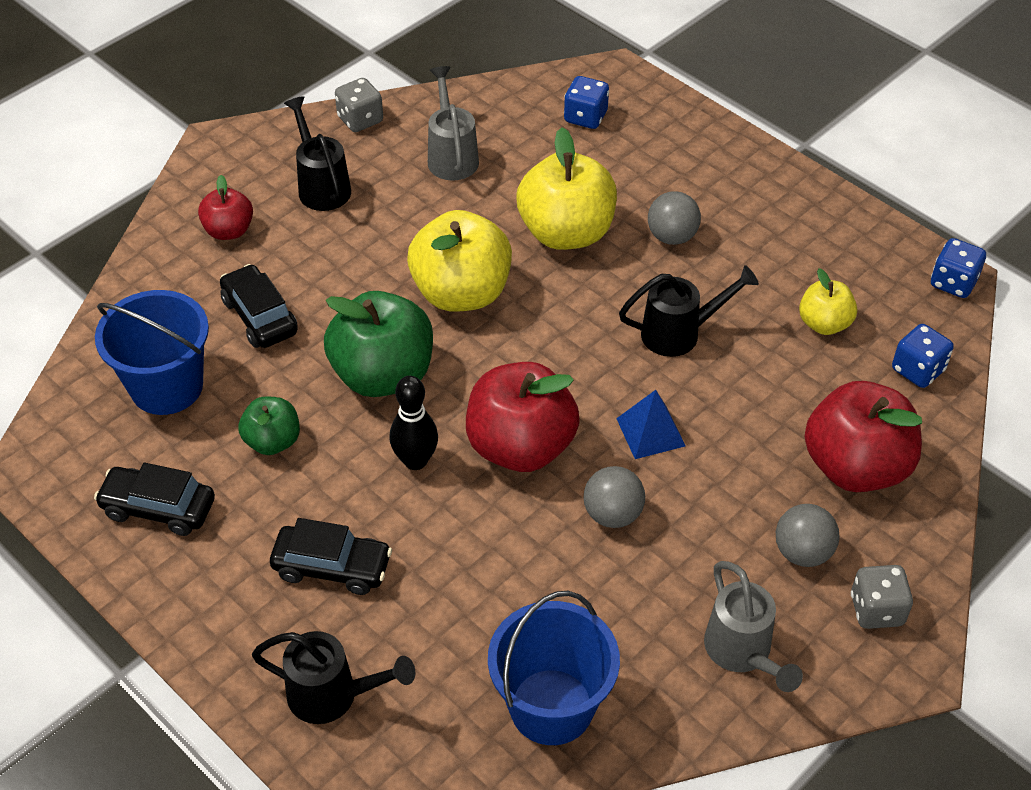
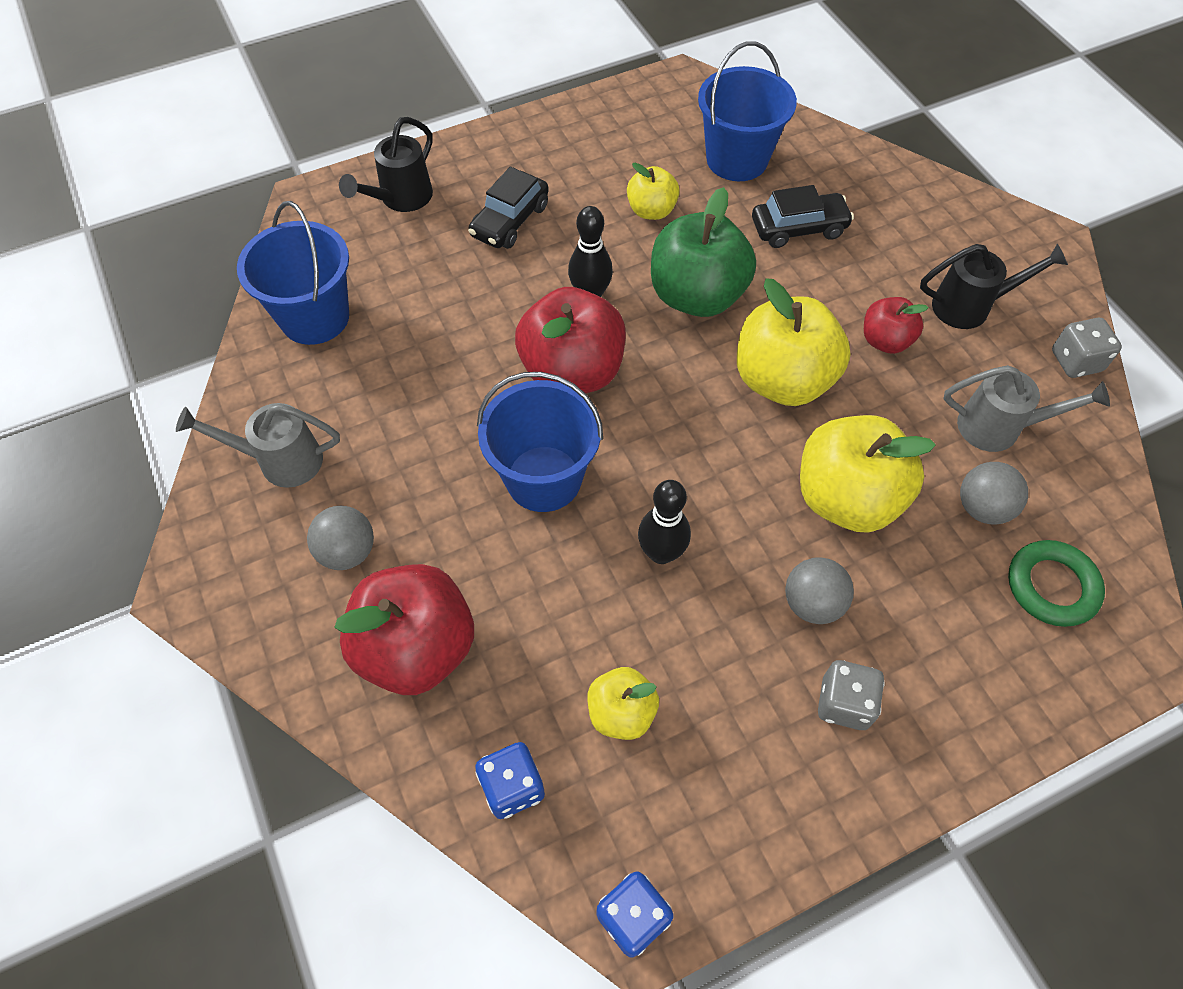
camera: 110 degrees right, 10 degrees up
(158, 508) = (614, 137): black car -> none
(229, 231) = (919, 227): red apple -> red apple (885, 341)
(272, 441) = (651, 211): green apple -> yellow apple
(585, 117) = (1051, 586): blue dice -> green ring
(612, 514) = (466, 416): grey ball -> grey ball (982, 508)
(650, 432) = (543, 478): blue pyramid -> blue bucket
(679, 333) = (661, 553): black watering can -> black bowling pin
(876, 610) = (256, 587): grey dice -> grey dice (844, 703)

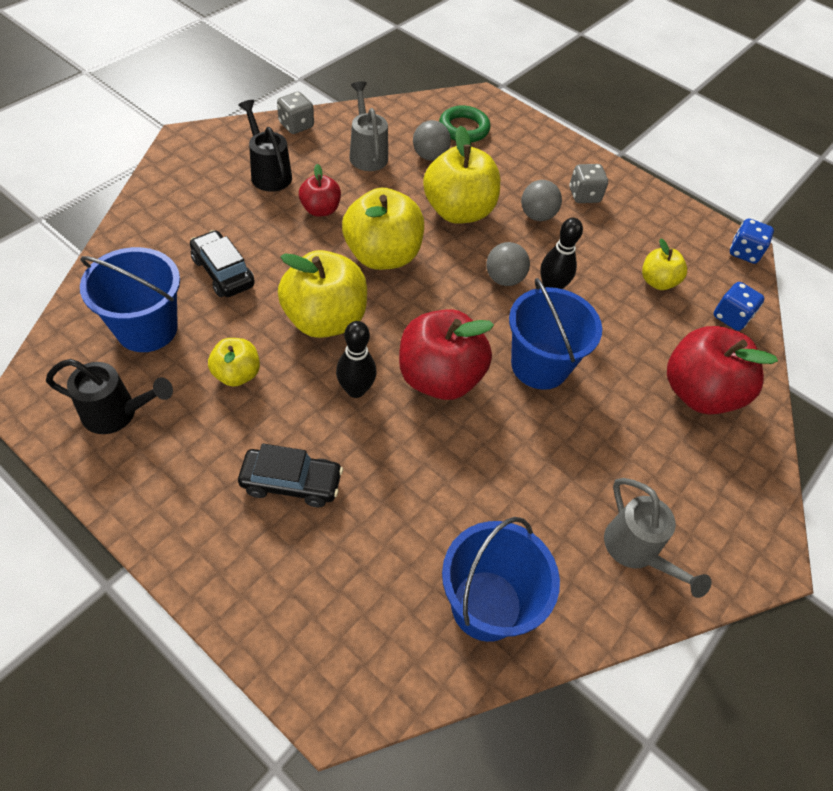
camera: 120 degrees left, 5 degrees down
(347, 551) = (670, 463): grey ball -> grey ball (504, 279)
(401, 198) = (297, 601): black watering can -> black watering can (116, 413)
(696, 296) = (325, 320): green apple -> yellow apple

